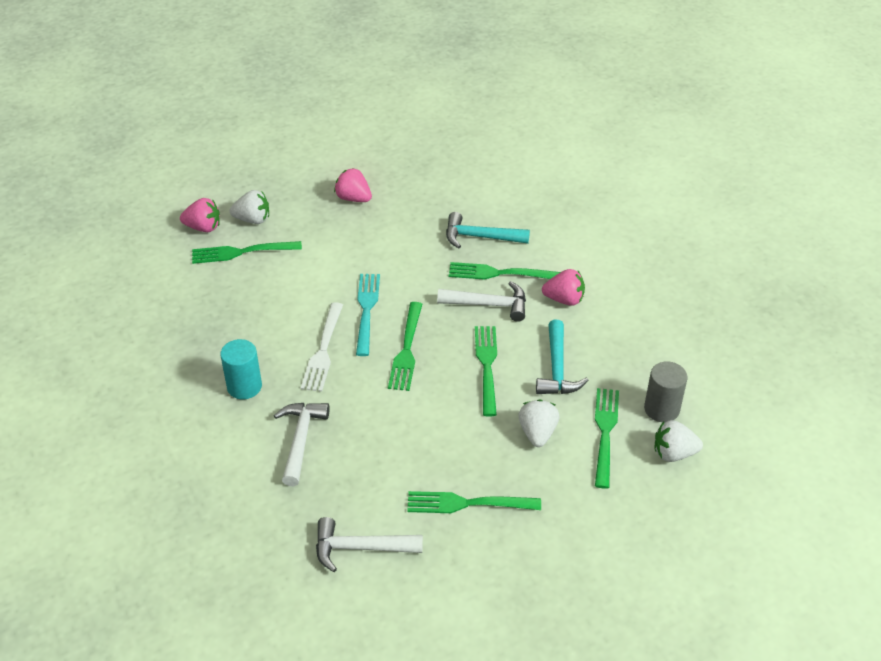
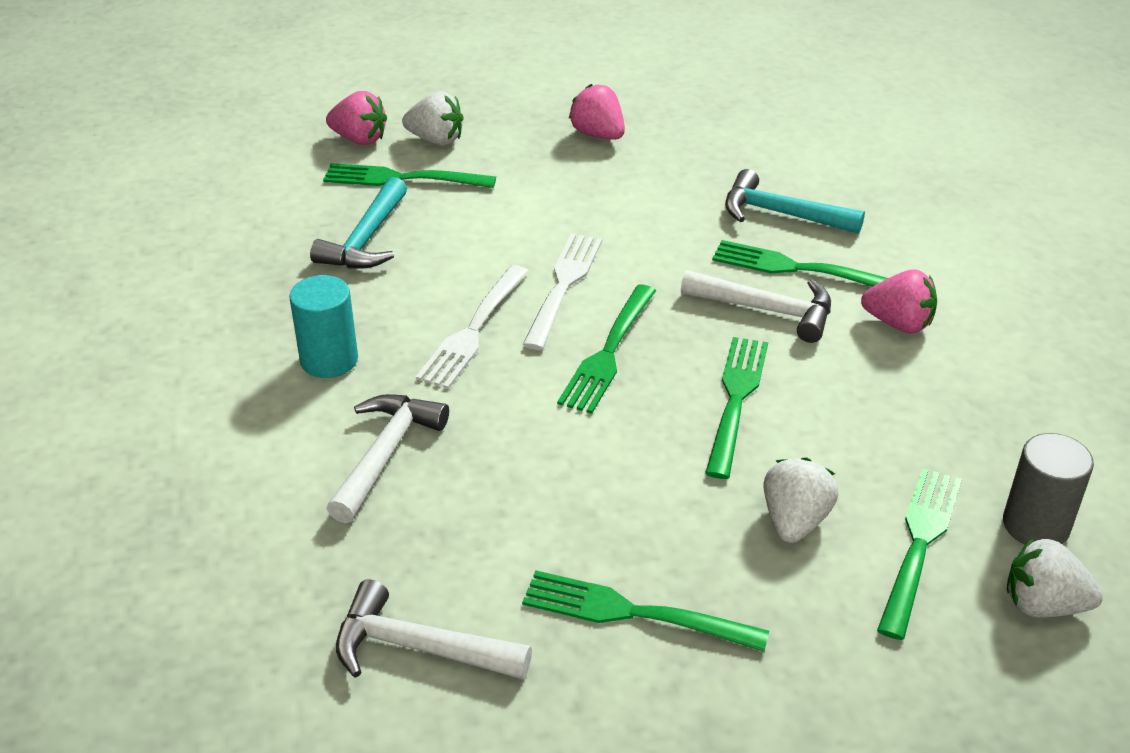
camera: 15 degrees right, 5 degrees down
(366, 310) = (563, 286): turquoise fork -> white fork
(557, 369) = (858, 426): turquoise hammer -> turquoise hammer (366, 240)

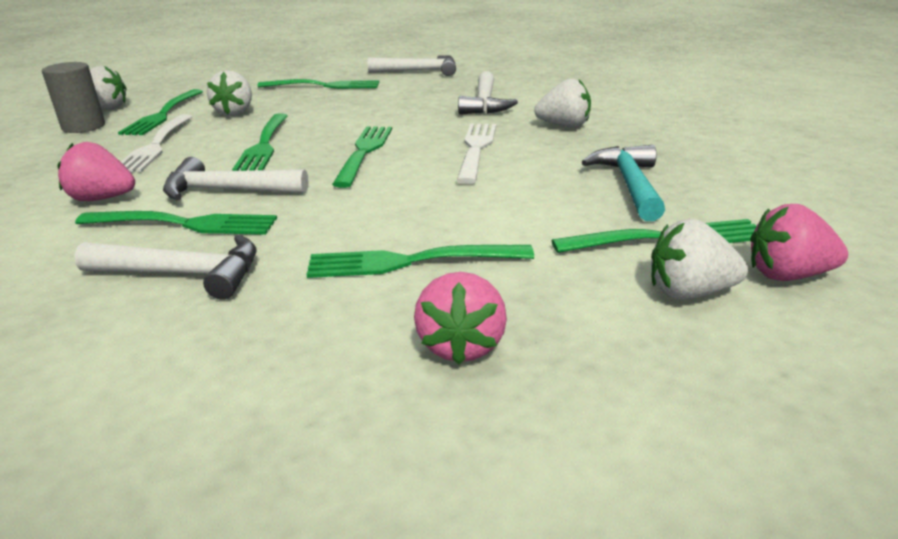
camera: 165 degrees right, 10 degrees down
(329, 360) = (564, 126): turquoise cylinder -> white strawberry
(563, 286) = (419, 181): white fork -> white fork (156, 145)
(598, 135) = (461, 345): pink strawberry -> pink strawberry turned 60 degrees clockwise
(607, 194) = (410, 262): none -> green fork
(780, 214) = (184, 274): turquoise hammer -> white hammer

